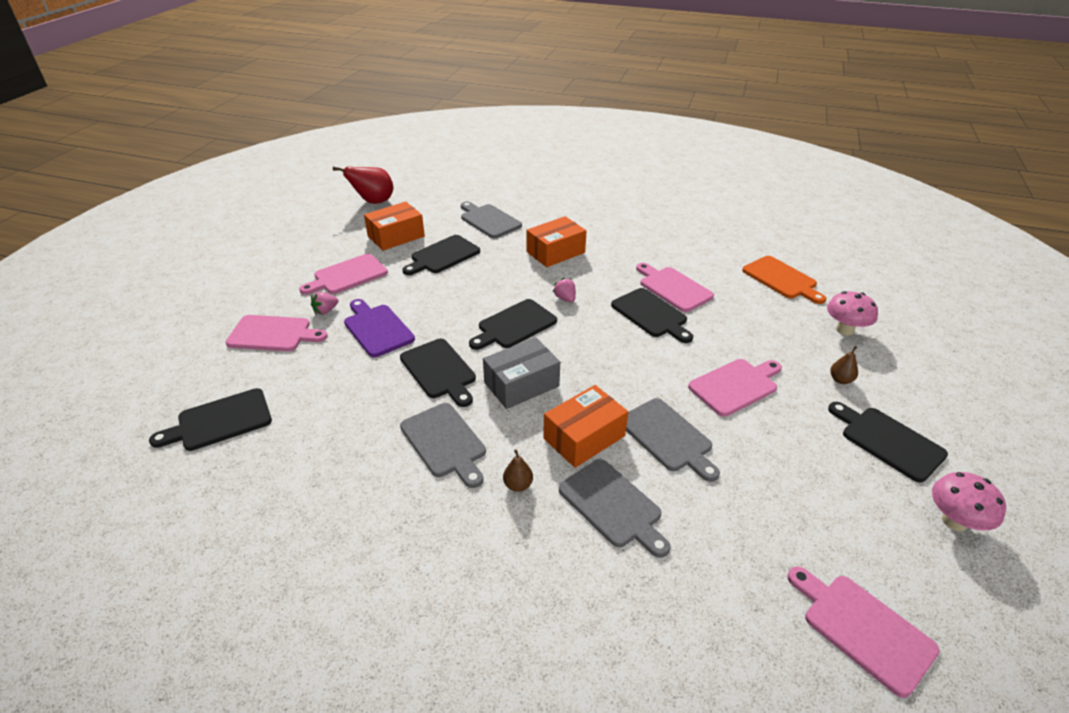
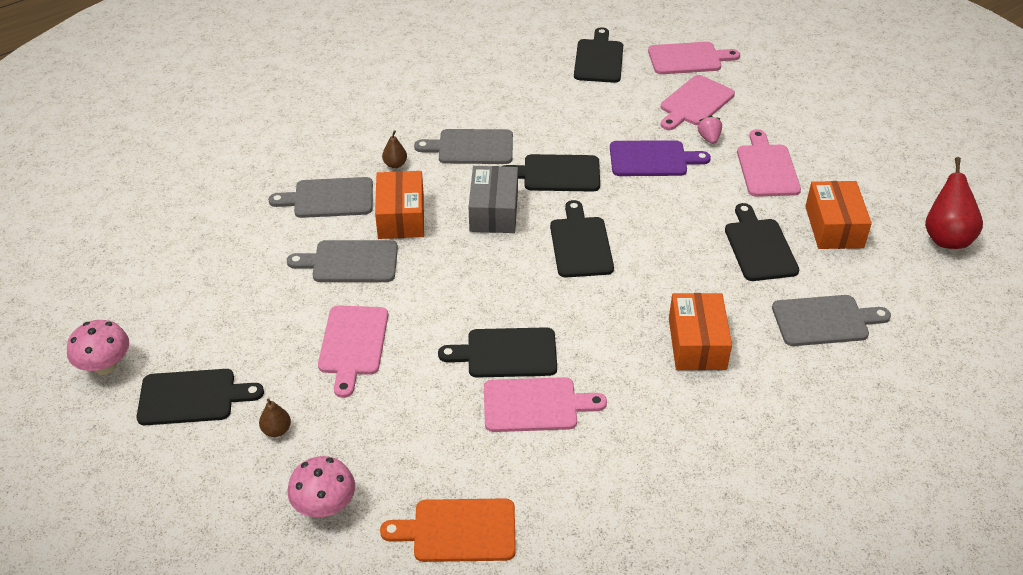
camera: 125 degrees right, 5 degrees up
(565, 298) = (594, 302): pink strawberry -> none
(863, 629) = (128, 253): pink cutting board -> pink cutting board (688, 58)

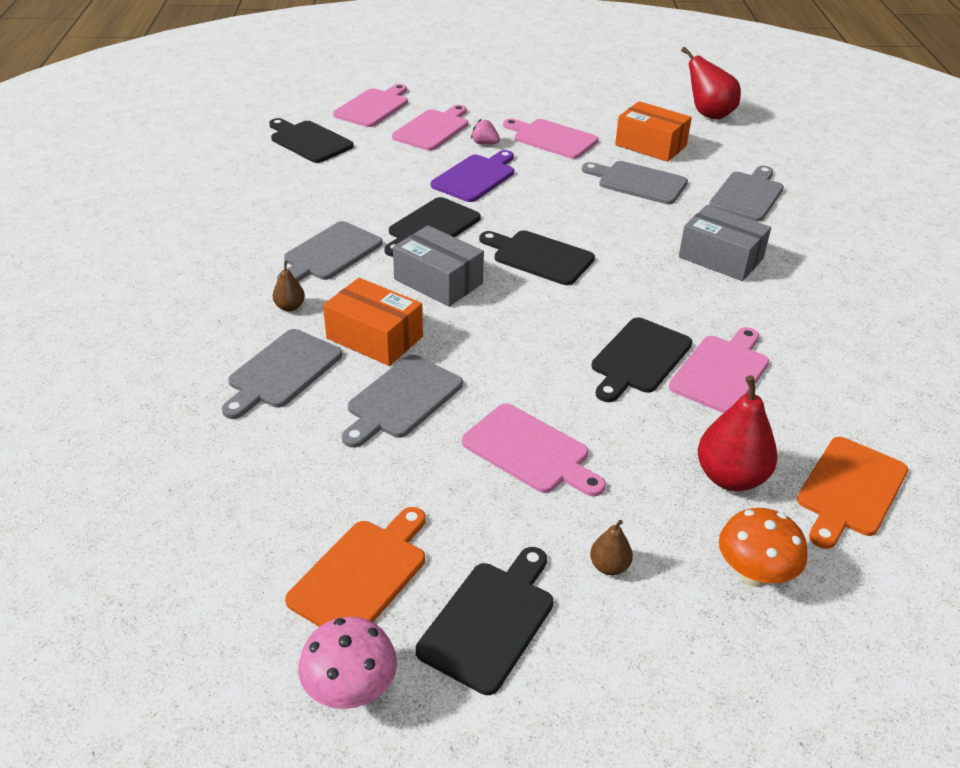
camera: 55 degrees left, 5 degrees down
(188, 326) = (361, 574): none -> orange cutting board
(325, 506) = (754, 574): pink mushroom -> orange mushroom
(414, 457) = (730, 477): none -> red pear
(695, 103) = (432, 129): pink cutting board -> pink cutting board turned 135 degrees counterclockwise
(697, 343) = (721, 258): orange box -> grey box
(759, 247) = (638, 182): black cutting board -> grey cutting board

